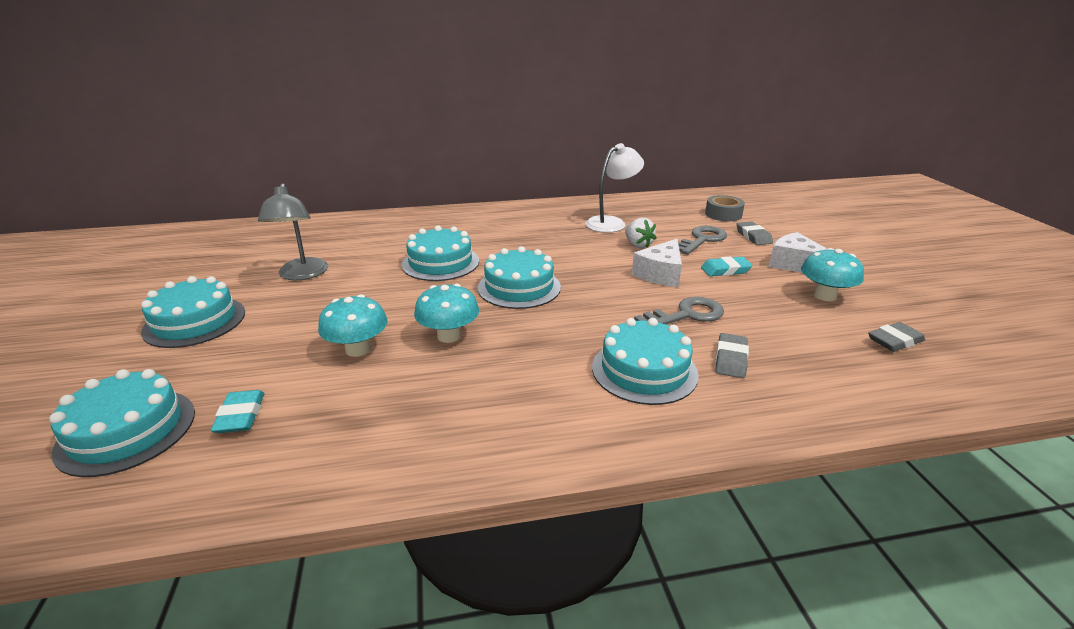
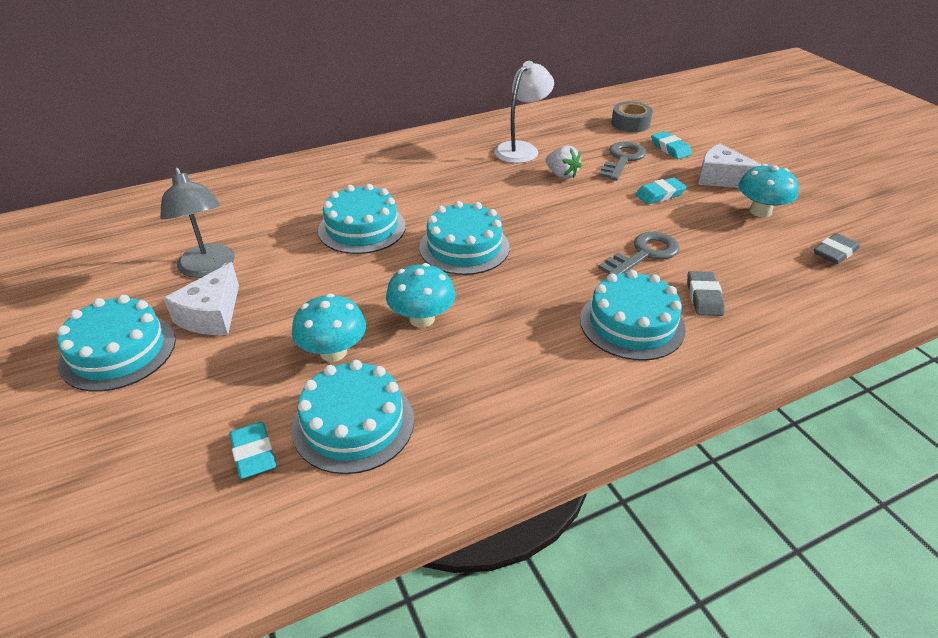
camera: 15 degrees left, 10 degrees up
(127, 431) = (136, 497): turquoise cake -> turquoise cake (353, 423)
(660, 274) = (600, 208): white cheese -> white cheese (212, 315)
(753, 236) = (670, 148): grey eraser -> turquoise eraser

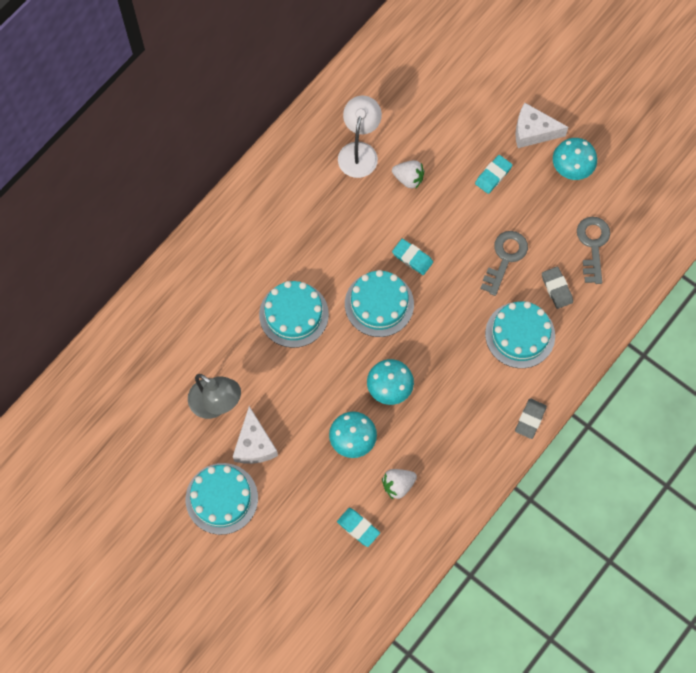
camera: 25 degrees left, 30 degrees up
(353, 423) = (398, 485): turquoise cake -> white strawberry
(622, 159) = (448, 134): grey key -> grey key (593, 245)
(630, 123) = (434, 68): grey tape -> none
(670, 148) = (481, 99): turquoise eraser -> turquoise eraser (412, 258)
(834, 252) = (630, 200): grey eraser -> grey eraser (530, 419)

